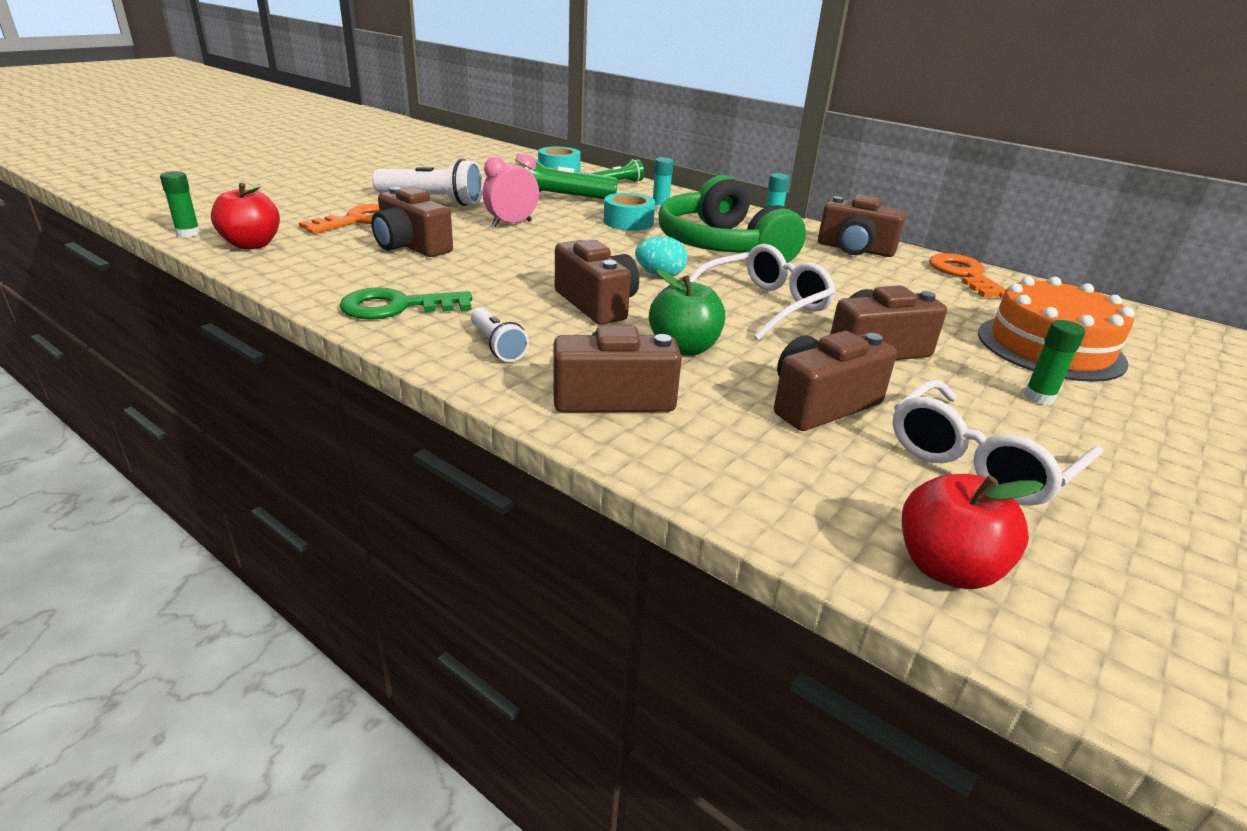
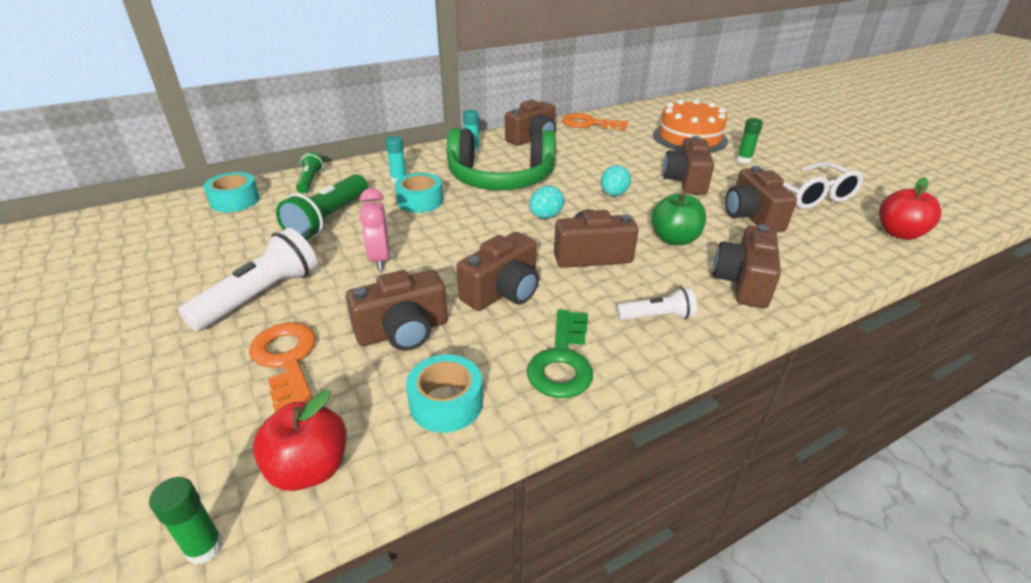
camera: 65 degrees left, 5 degrees up
(326, 272) = (446, 403): none -> turquoise tape
(493, 272) = (503, 292): none -> brown camera
(762, 305) = (613, 194): white glasses -> turquoise egg

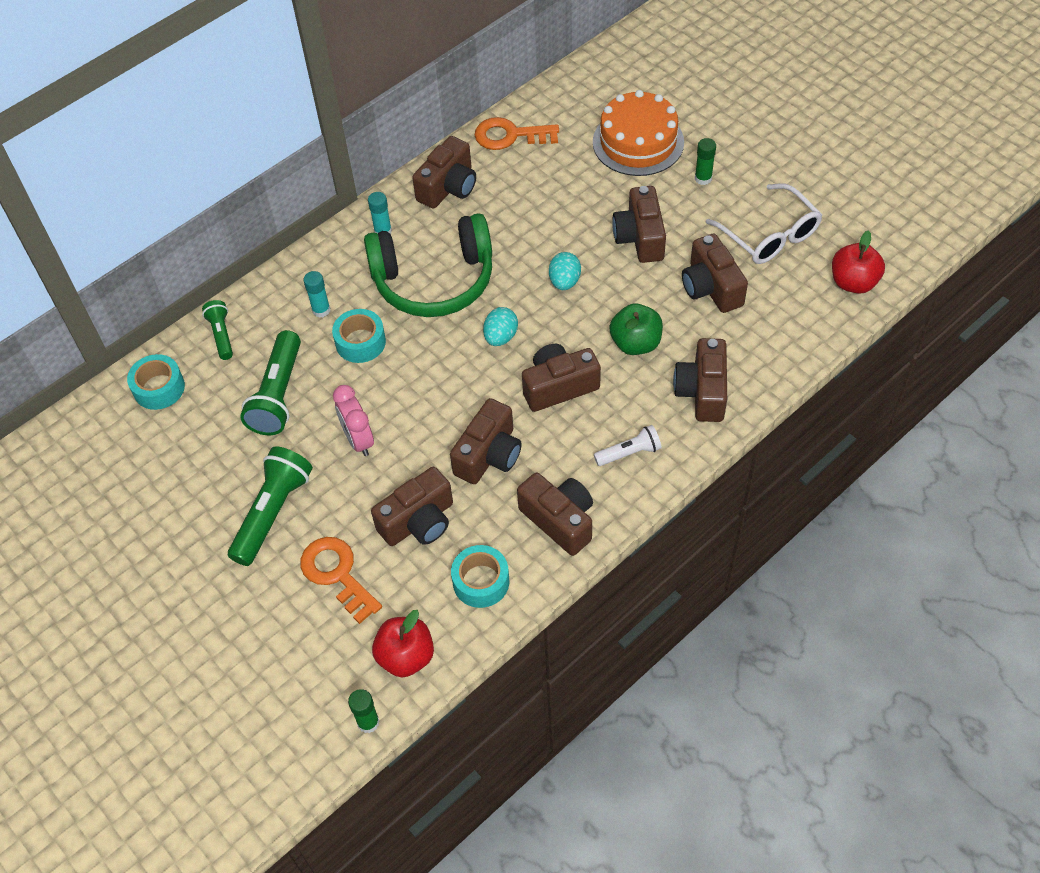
camera: 10 degrees left, 20 degrees up
(261, 296) = (273, 513): white flashlight -> green flashlight
(562, 361) = (559, 520): green key -> brown camera

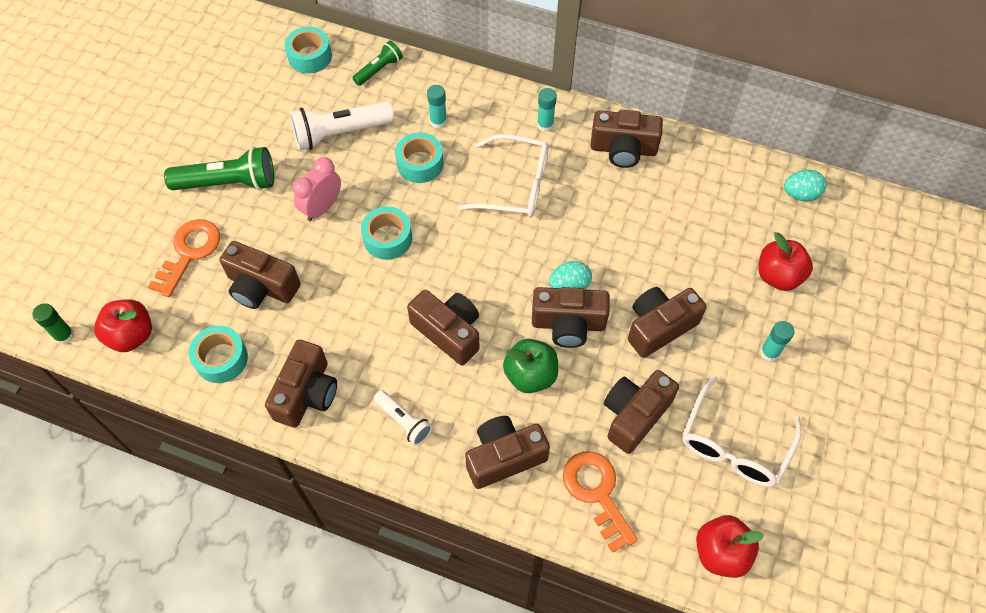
camera: 60 degrees right, 5 degrees up
(278, 394) = (340, 133): green flashlight -> white flashlight
(429, 398) = (387, 238): none -> turquoise tape
(434, 280) = (514, 185): green headphones -> white glasses
(489, 455) = (350, 309): brown camera -> brown camera (568, 324)
(500, 337) = (479, 263): turquoise egg -> turquoise egg (800, 194)
(510, 136) = (714, 169): orange key -> orange key (596, 493)
(638, 142) = (778, 276): orange cake -> red apple
(703, 178) = (769, 353): green glue stick -> turquoise glue stick

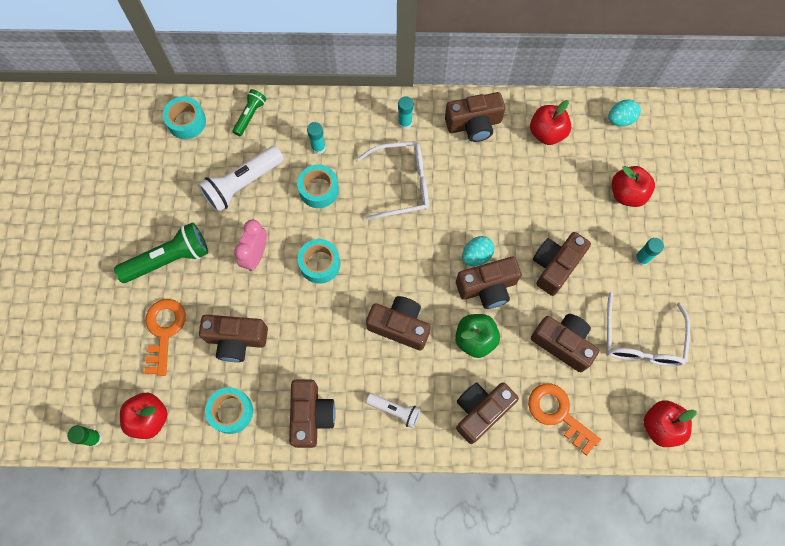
camera: 20 degrees left, 10 degrees up
(634, 415) = (563, 343): brown camera -> brown camera turned 105 degrees clockwise
(705, 183) = (547, 133): none -> red apple

